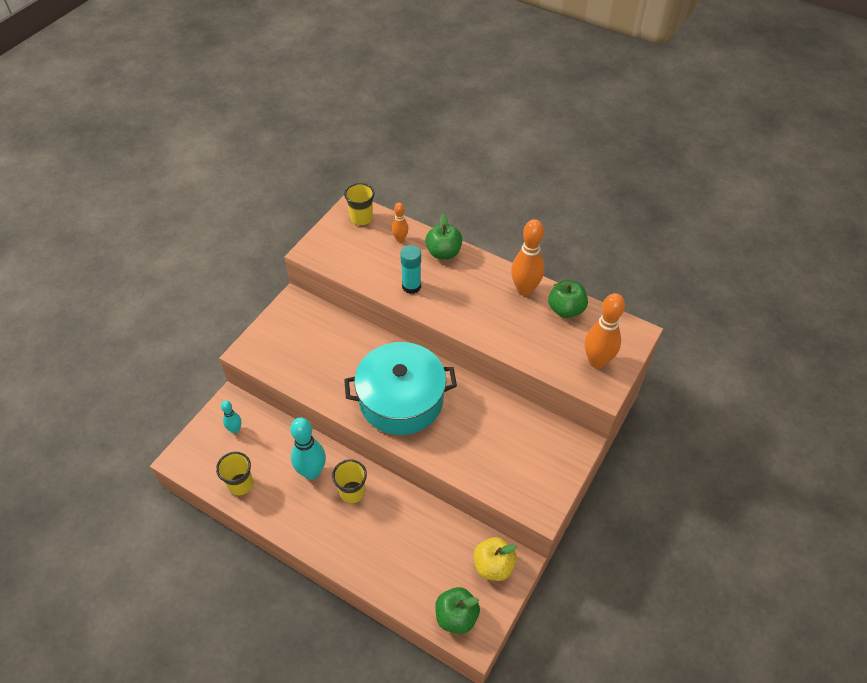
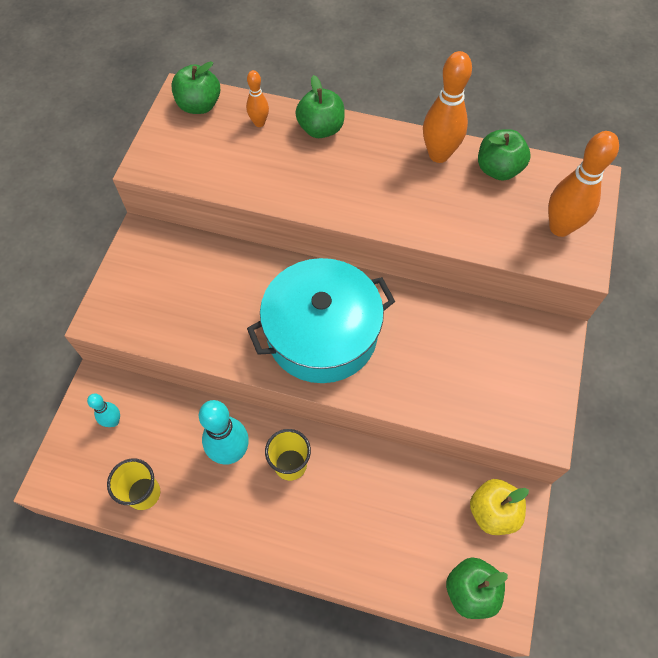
camera: 15 degrees left, 10 degrees up
(361, 218) = (199, 105): yellow cup -> green apple
(411, 286) = (295, 182): turquoise glue stick -> none

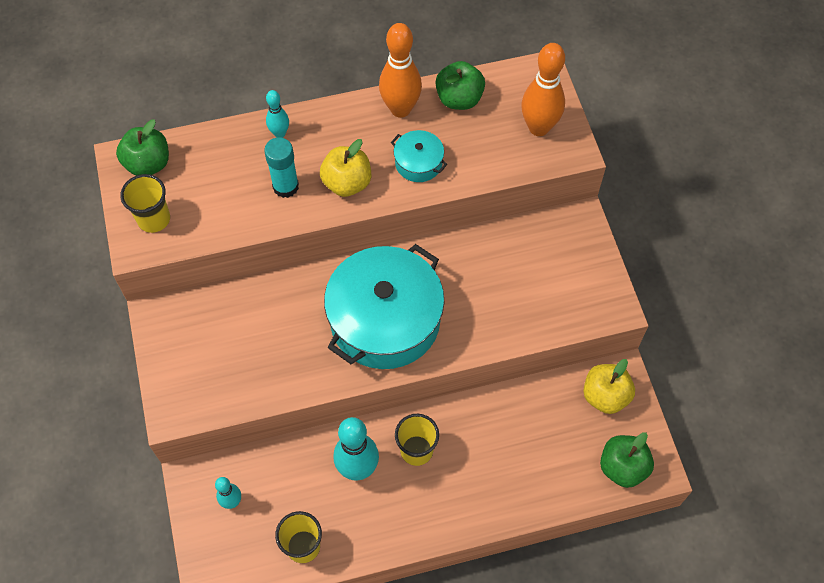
camera: 30 degrees left, 0 degrees up
(173, 150) = (154, 219): none -> yellow cup
(259, 123) = (218, 154): orange bowling pin -> none
(297, 174) = (285, 186): none -> turquoise glue stick
(321, 129) = (279, 133): green apple -> turquoise bowling pin
(351, 195) = (347, 183): none -> yellow apple
(426, 207) = (418, 163): none -> turquoise pot

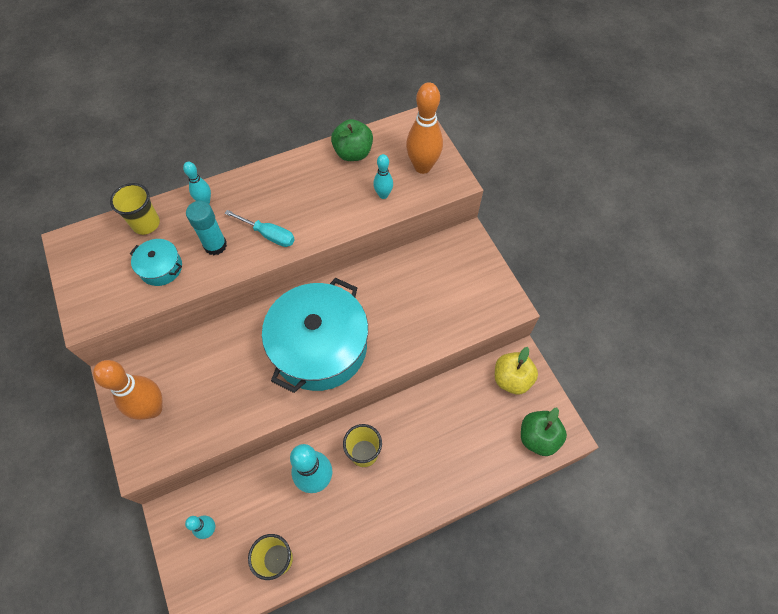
camera: 10 degrees left, 0 degrees up
(148, 164) = (91, 244): green apple -> none
(154, 219) = (100, 291): yellow cup -> yellow cup (146, 224)
(347, 183) = (268, 235): yellow apple -> turquoise screwdriver
(400, 109) = (305, 168): orange bowling pin -> orange bowling pin (152, 408)
(418, 163) = (327, 209): turquoise pot -> turquoise pot (161, 268)
(486, 155) = (383, 195): none -> turquoise bowling pin

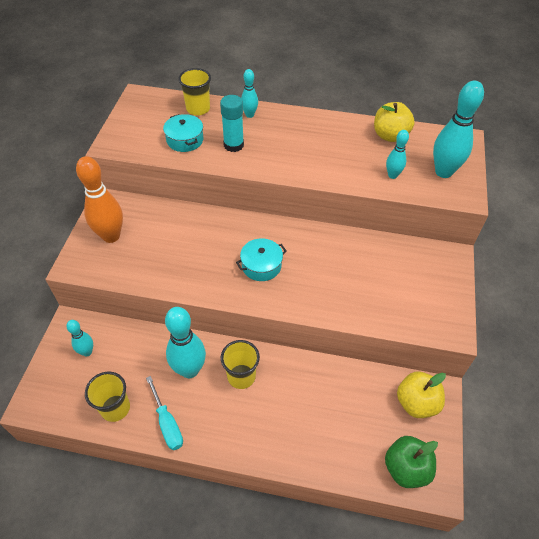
camera: 35 degrees right, 10 degrees down
(268, 235) = (278, 157): turquoise screwdriver -> turquoise screwdriver (167, 423)
(319, 346) = (261, 265): turquoise pot -> turquoise pot, size x0.44
(353, 153) = (390, 135): green apple -> yellow apple
(422, 167) = (443, 172): orange bowling pin -> turquoise bowling pin

